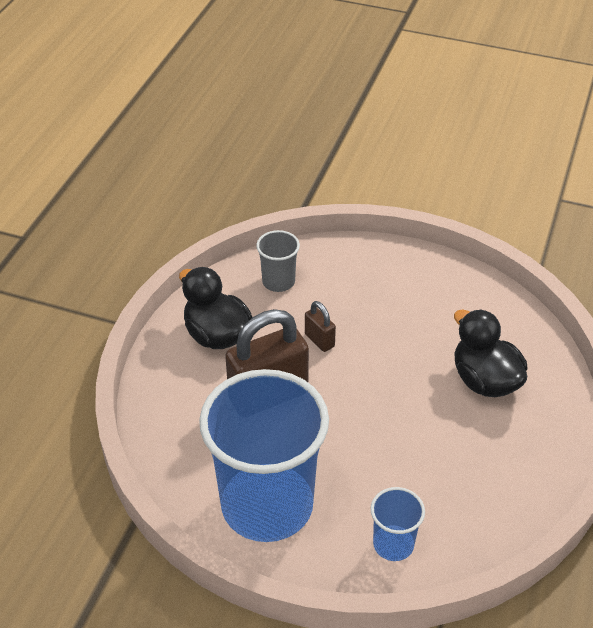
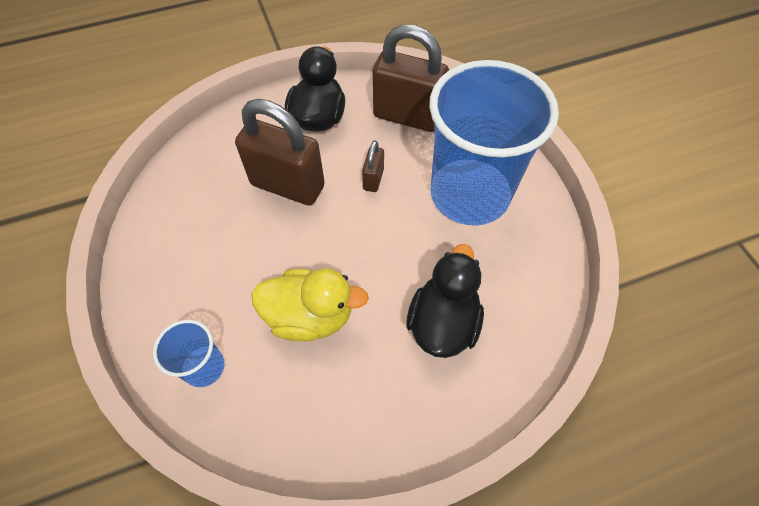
camera: 50 degrees right, 15 degrees up
(267, 505) = (181, 254): blue cup -> blue cup (469, 194)
(278, 281) = (407, 116): grey cup -> brown padlock
(409, 453) = (310, 316): none -> yellow duck

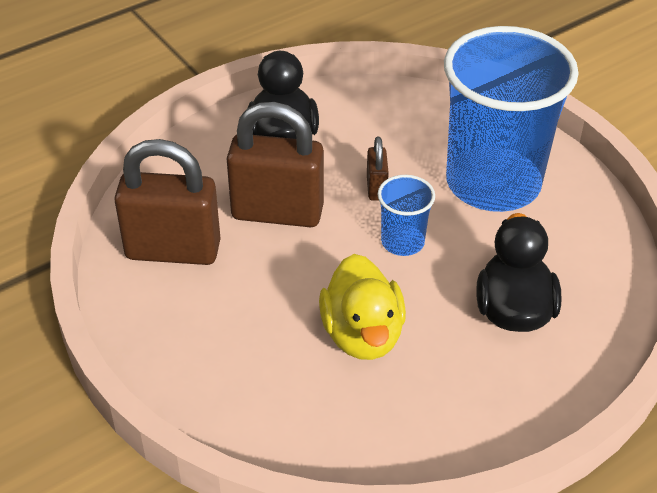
camera: 15 degrees left, 15 degrees down
(204, 367) = (262, 408): blue cup -> blue cup (402, 242)
(310, 316) = (362, 335): yellow duck -> yellow duck turned 90 degrees clockwise
(407, 116) = (389, 117): brown padlock -> brown padlock (173, 250)

